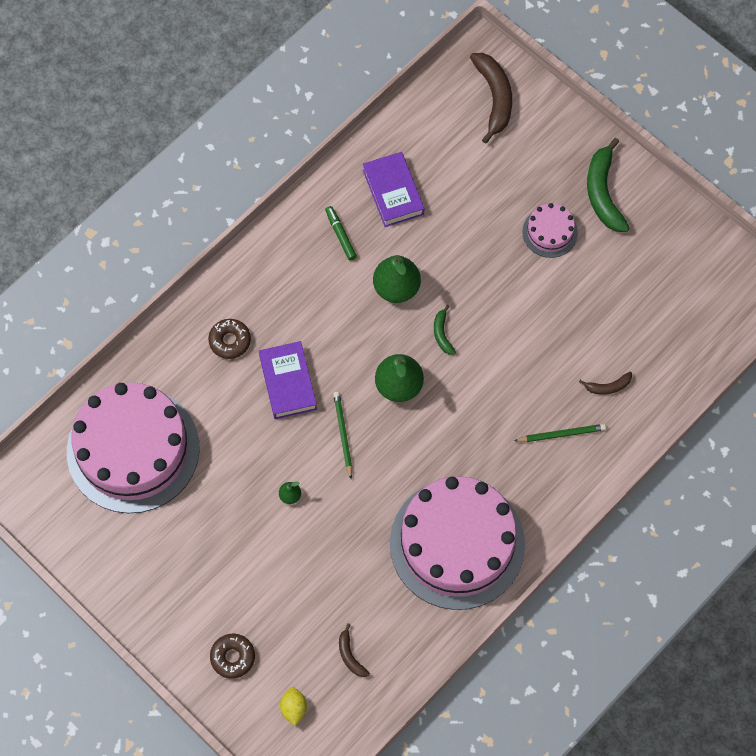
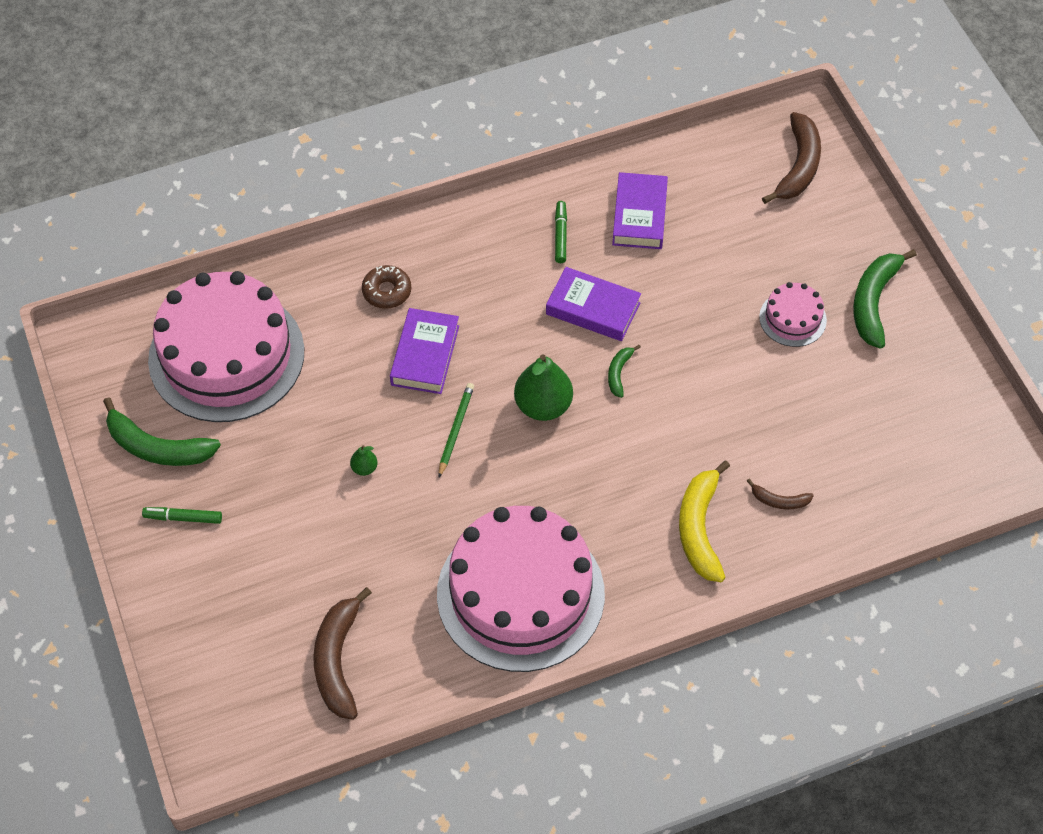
camera: 25 degrees right, 10 degrees down
(121, 549) = (157, 447): none -> green banana
(174, 597) = (183, 518): none -> green marker
(232, 657) = (210, 606): brown donut -> none
(293, 708) = (245, 689): yellow lemon -> none
(350, 655) = (337, 661): brown banana -> brown banana, size x1.99
(396, 288) = (593, 309): green pear -> purple book
(561, 434) = (699, 528): green pencil -> yellow banana

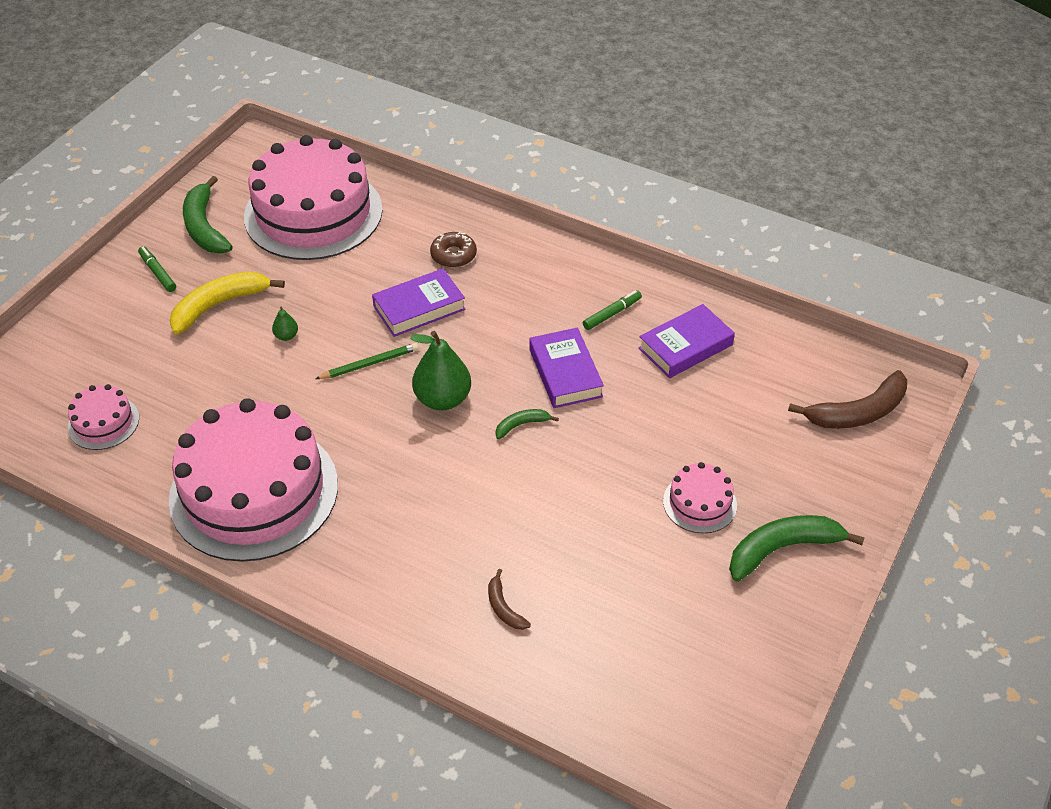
camera: 50 degrees right, 10 degrees down
(337, 661) = (103, 422): brown banana -> pink cake
(699, 528) = (422, 569): yellow banana -> yellow banana (219, 305)

